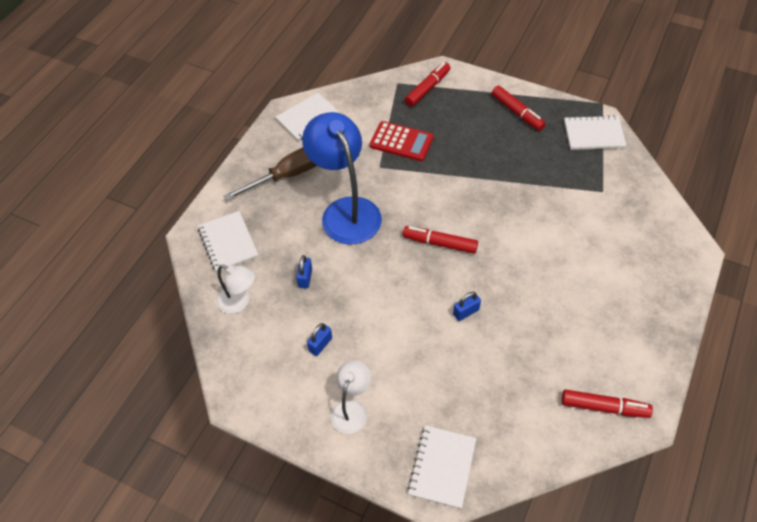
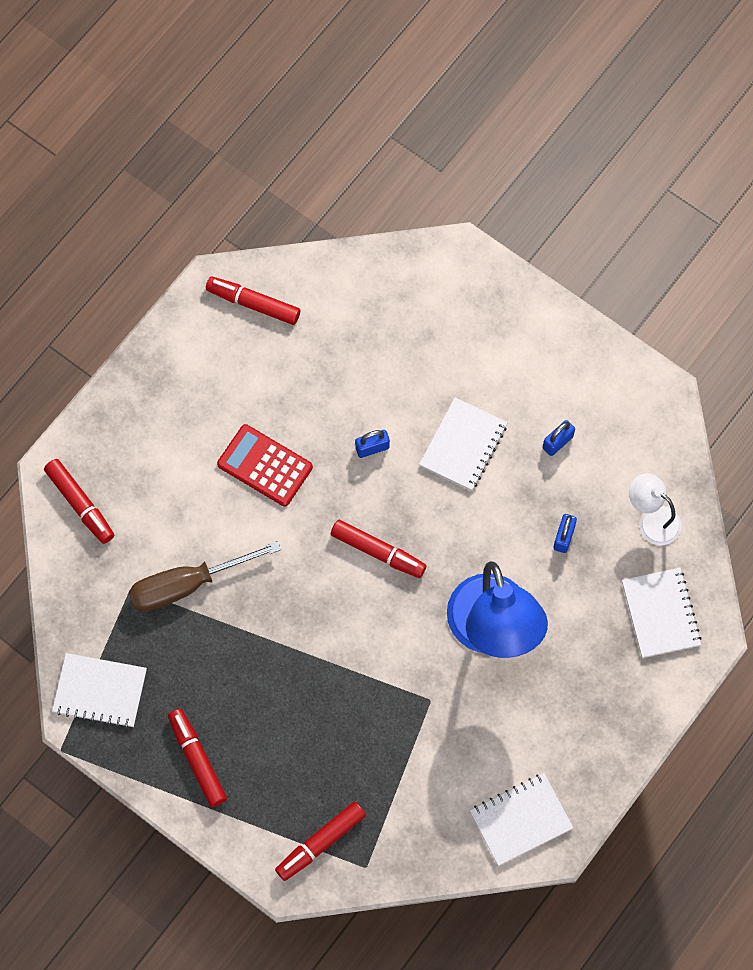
camera: 170 degrees left, 15 degrees up
(288, 175) = (566, 713): brown screwdriver -> brown screwdriver (187, 585)
(352, 409) = (534, 358): white lamp -> none
(401, 142) = (388, 740): red calculator -> red calculator (265, 465)
(442, 467) = (448, 278): white notebook -> white notebook (463, 445)
(664, 233) = (80, 504): none -> red marker

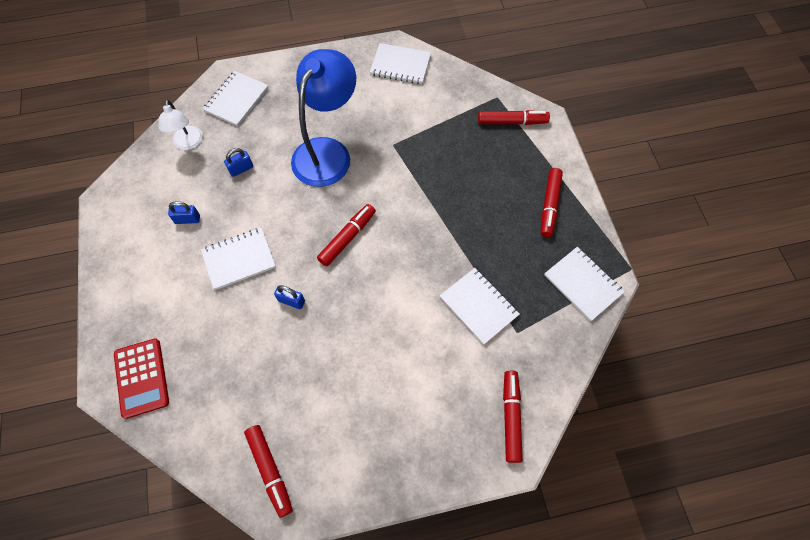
camera: 140 degrees left, 5 degrees down
(187, 585) = (478, 306): brown screwdriver -> white notebook
(265, 465) = (366, 343): red calculator -> red calculator (141, 378)
(378, 552) = (347, 238): red marker -> red marker turned 60 degrees clockwise

